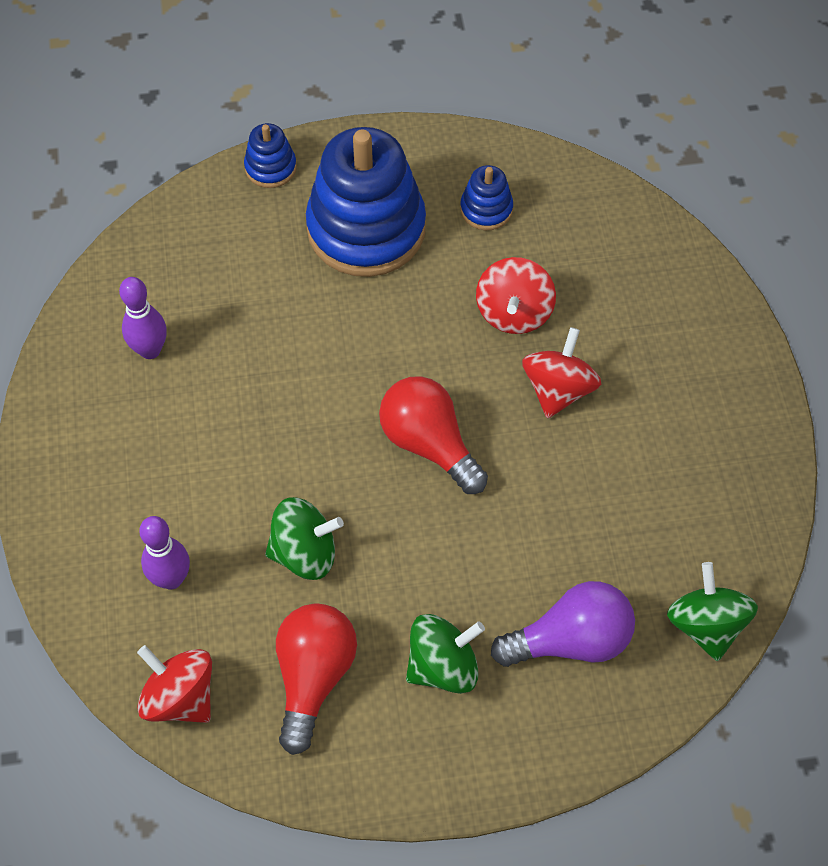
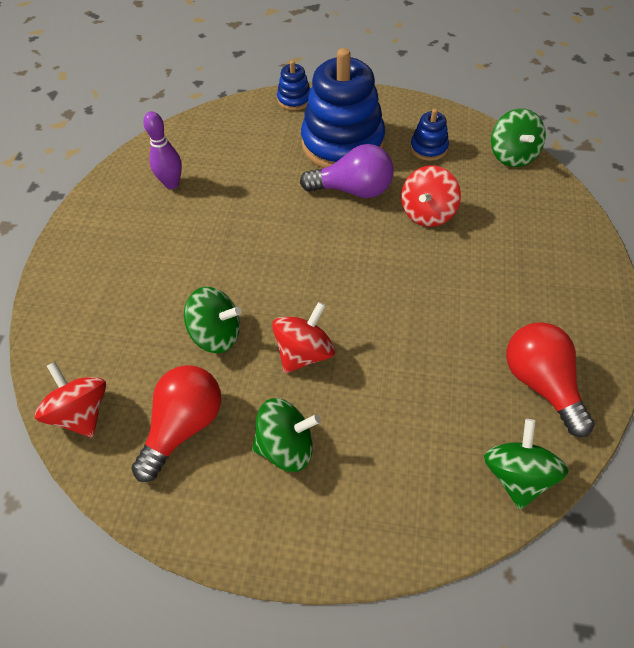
camera: 20 degrees right, 5 degrees down
(171, 579) = (116, 328): purple bowling pin -> none
(429, 444) = (335, 283): red light bulb -> red light bulb (541, 383)
(558, 389) = (444, 269): red spinning top -> red spinning top (304, 352)
(570, 640) = (396, 455): purple light bulb -> purple light bulb (353, 190)
(599, 196) = (512, 155): none -> green spinning top

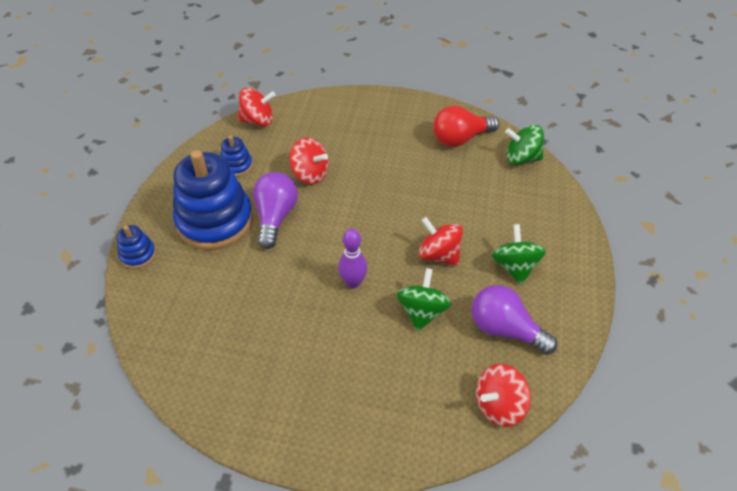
camera: 90 degrees left, 5 degrees down
(172, 183) = (236, 358): purple bowling pin -> purple bowling pin (353, 282)
(184, 426) = (505, 329): red light bulb -> purple light bulb
(512, 155) = (258, 120): green spinning top -> red spinning top

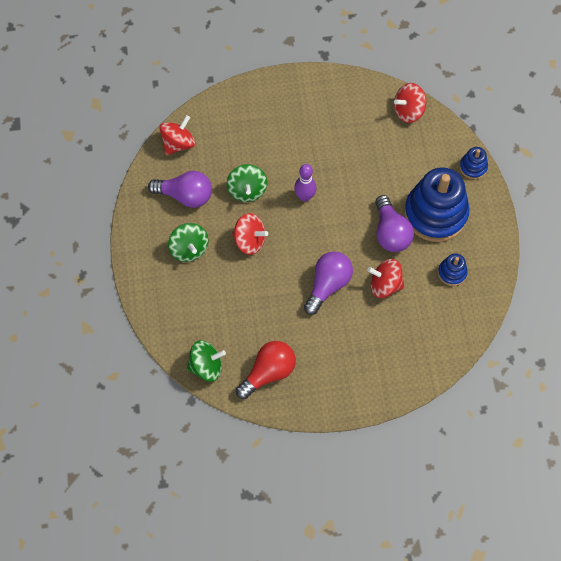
camera: 160 degrees right, 15 degrees up
(258, 120) = (465, 332): red spinning top -> red spinning top (408, 111)
(369, 189) = (328, 285): none -> purple light bulb

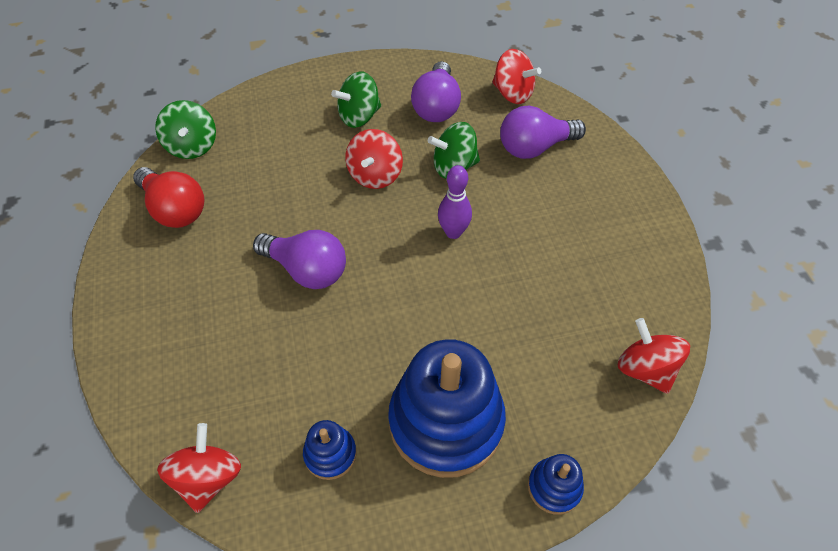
camera: 85 degrees right, 10 degrees down
(385, 285) = (307, 347): red spinning top -> red spinning top (208, 478)
(390, 233) = (402, 351): purple light bulb -> purple light bulb (534, 147)

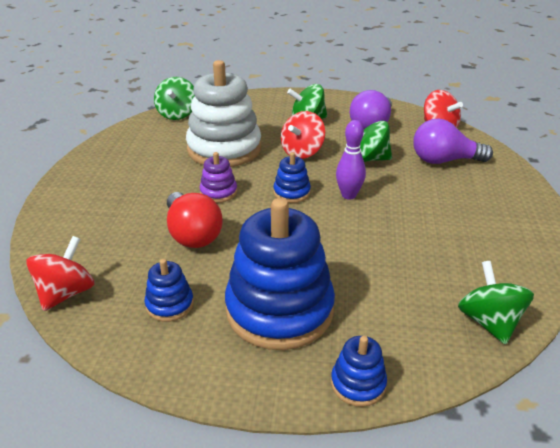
camera: 20 degrees right, 20 degrees down
(175, 209) = (144, 142): red light bulb -> red light bulb (192, 234)
(281, 194) = (224, 149): none -> white stacking toy
(307, 270) = (218, 192): purple light bulb -> purple stacking toy
(390, 246) = (291, 192): none -> blue stacking toy
(645, 369) = (489, 322): red spinning top -> green spinning top

